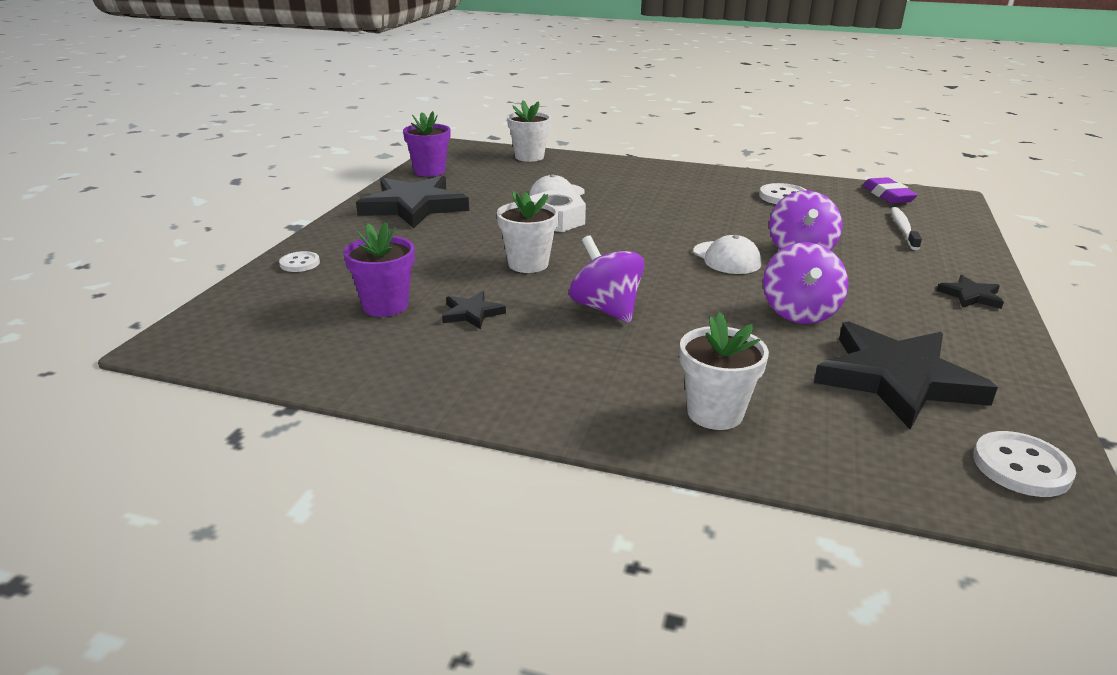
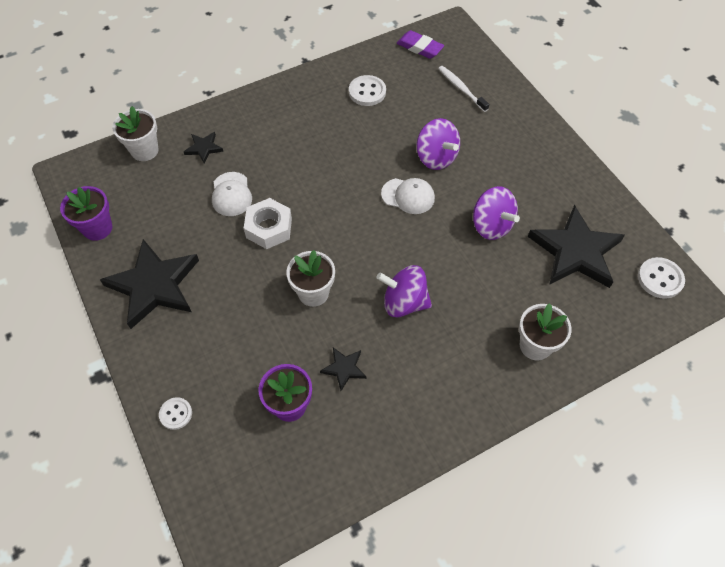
camera: 45 degrees left, 30 degrees up
(971, 296) = (545, 144): black star -> black star (204, 148)

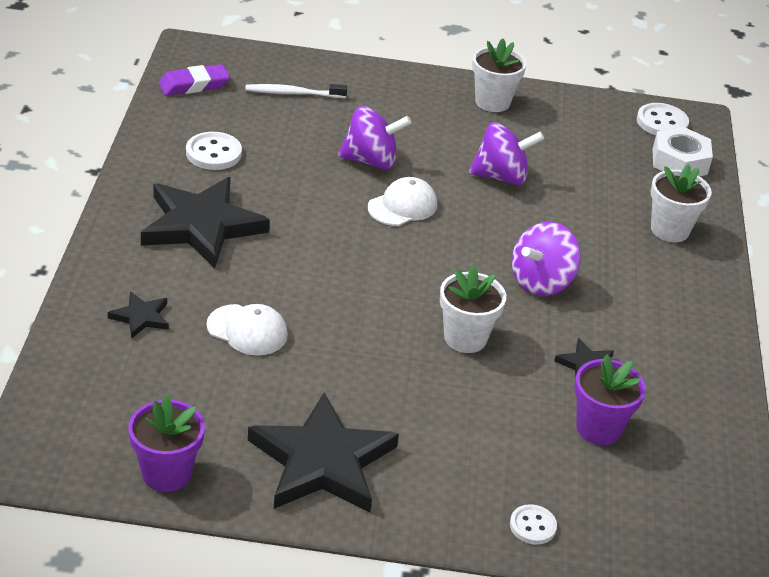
camera: 60 degrees left, 20 degrees down
(145, 150) = (78, 370): white flower pot -> white flower pot (492, 102)
(269, 228) = (335, 326): white nut -> white nut (679, 162)
(575, 251) = (585, 147): black star -> black star (202, 226)

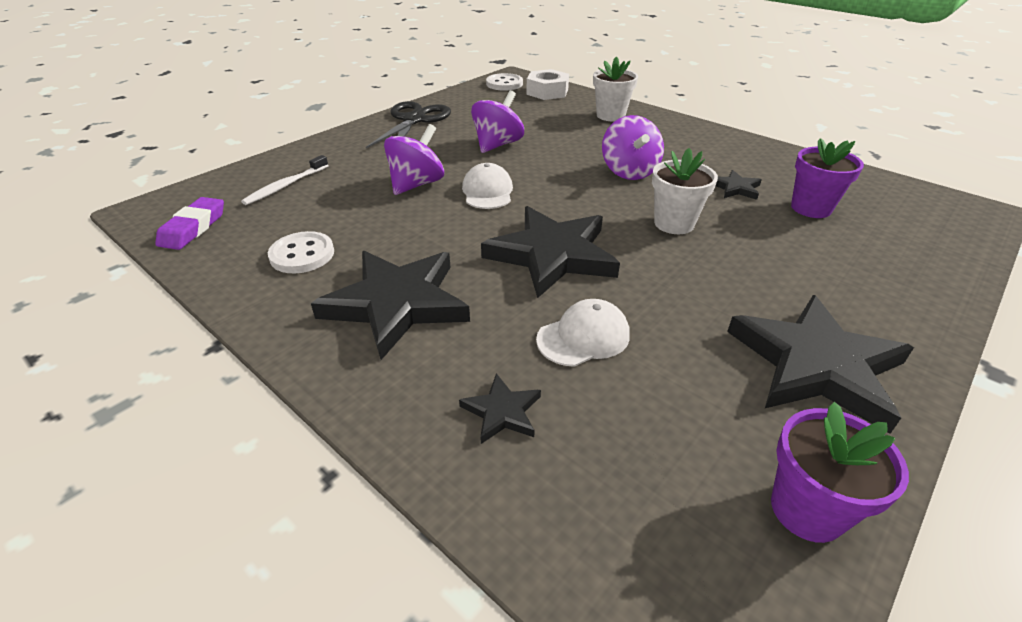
camera: 50 degrees left, 0 degrees up
(338, 279) = (552, 255): none -> black star
(492, 102) = (414, 120): white flower pot -> black scissors
(532, 526) = (930, 278): white button -> none

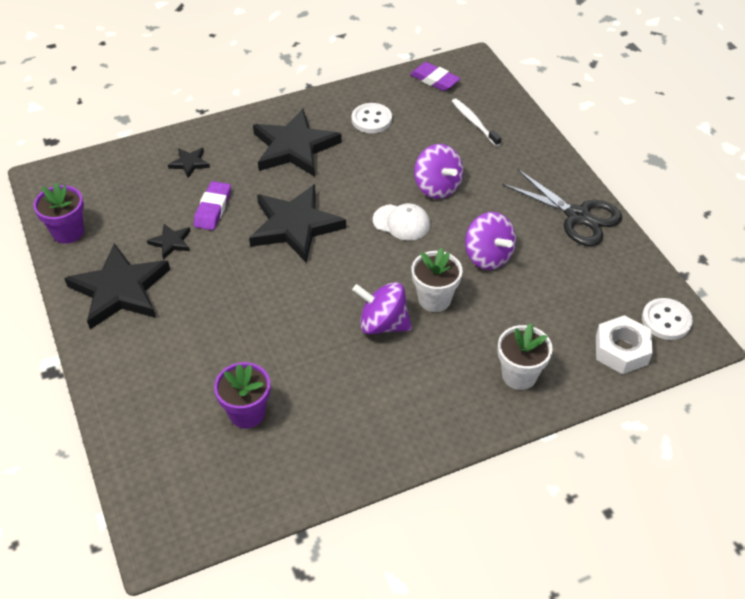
camera: 115 degrees right, 10 degrees up
(583, 337) = (213, 209): white cap -> purple eraser
(674, 223) = (287, 308): white flower pot -> white flower pot (434, 299)
(735, 188) = (309, 382): black star -> black star (171, 242)

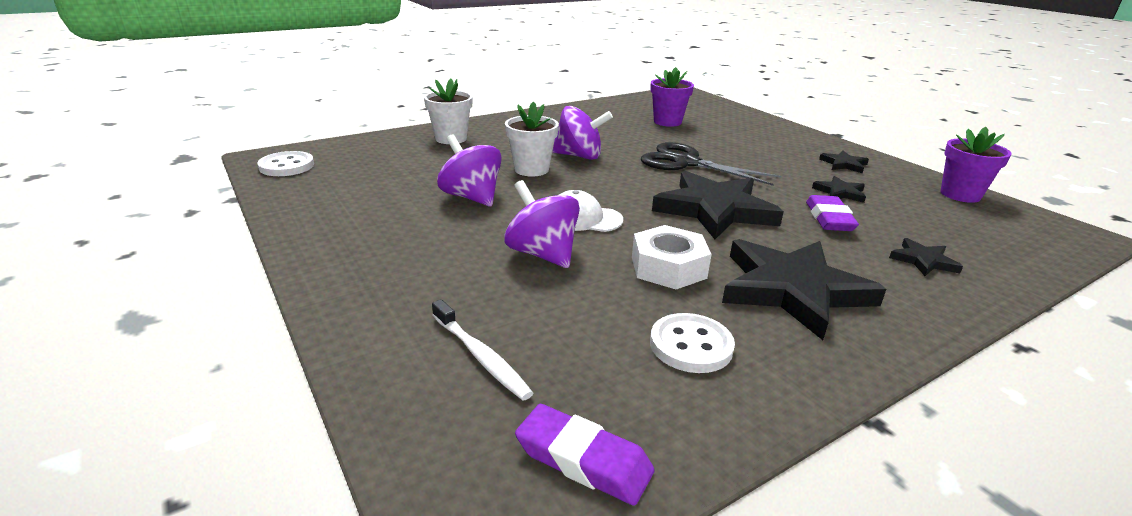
camera: 170 degrees right, 20 degrees down
(120, 290) = (844, 164): black star -> black star, size x0.45
(578, 216) = (337, 235): black scissors -> black scissors (686, 163)
(621, 350) = (348, 151): white nut -> white nut (668, 267)

